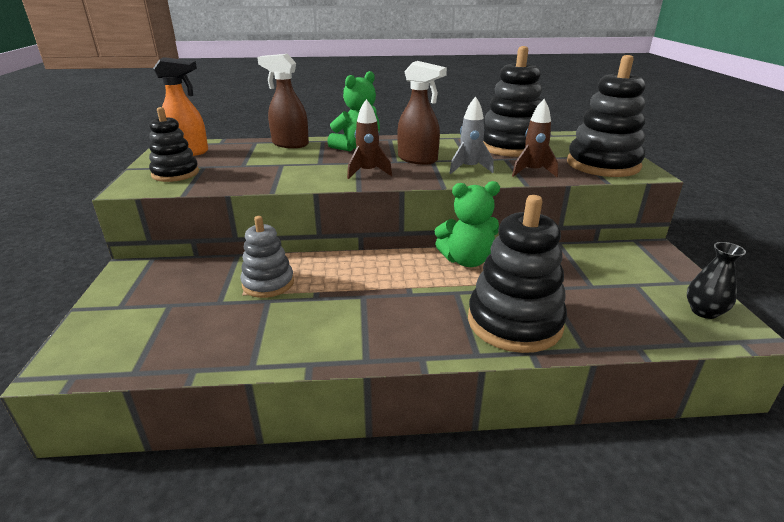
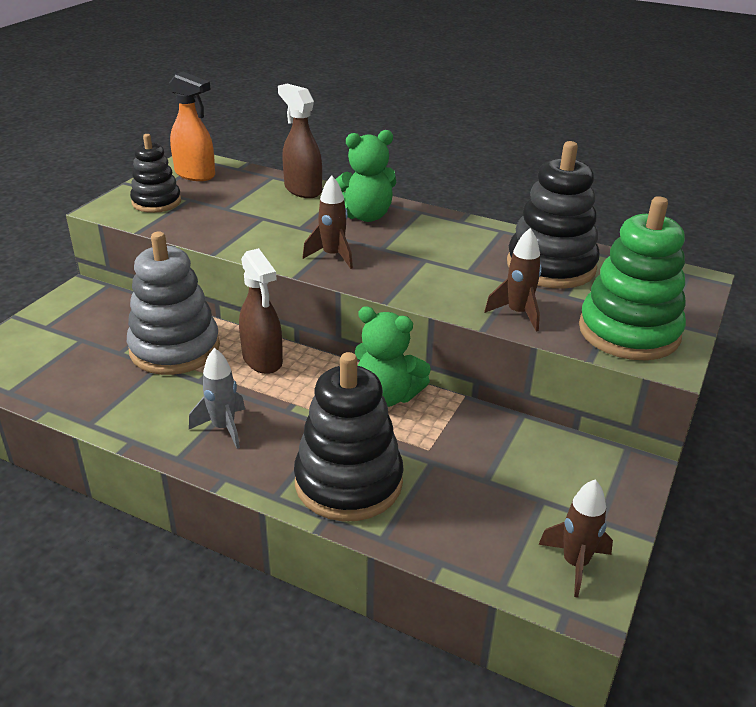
camera: 30 degrees right, 5 degrees up
(268, 283) = (175, 349): grey stacking toy -> grey stacking toy, size x1.64
(418, 159) = (410, 253): brown spray bottle -> brown spray bottle (262, 360)
(469, 169) = (449, 285): grey rocket -> grey rocket (223, 428)
(603, 165) = (629, 332): black stacking toy -> green stacking toy
(704, 311) = (575, 564): black vase -> brown rocket

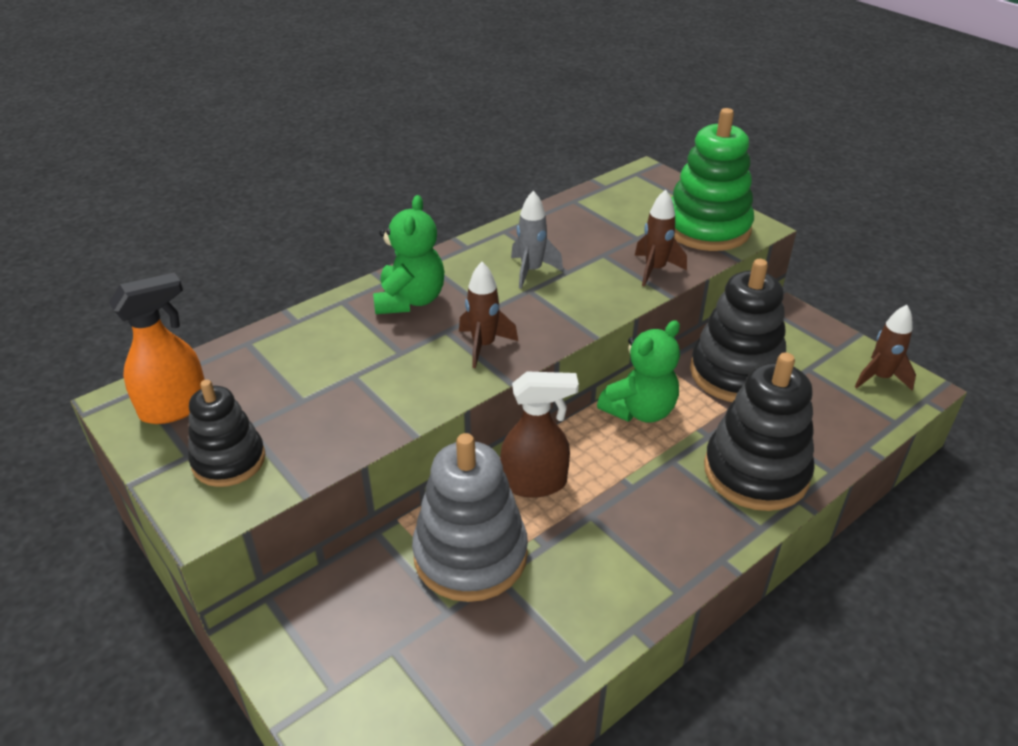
camera: 65 degrees left, 5 degrees up
(223, 428) = (642, 542): grey rocket -> grey rocket (531, 271)
(302, 190) = (306, 328): brown spray bottle -> none
(551, 266) = (586, 227): black stacking toy -> black stacking toy (736, 373)

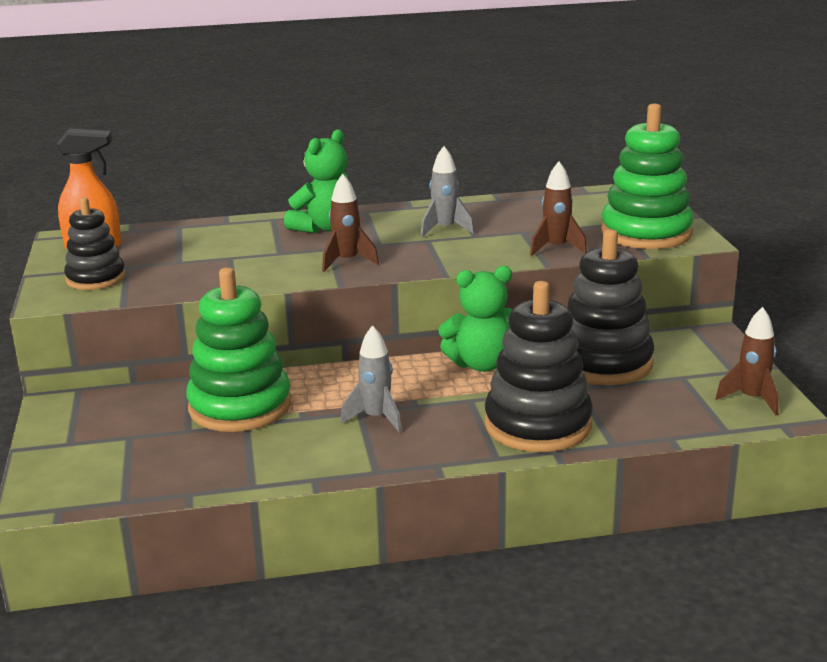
camera: 30 degrees right, 15 degrees down
(470, 555) = (240, 406): grey stacking toy -> green stacking toy
(535, 483) = (337, 383): brown spray bottle -> none
(614, 519) = (376, 418): none -> grey rocket

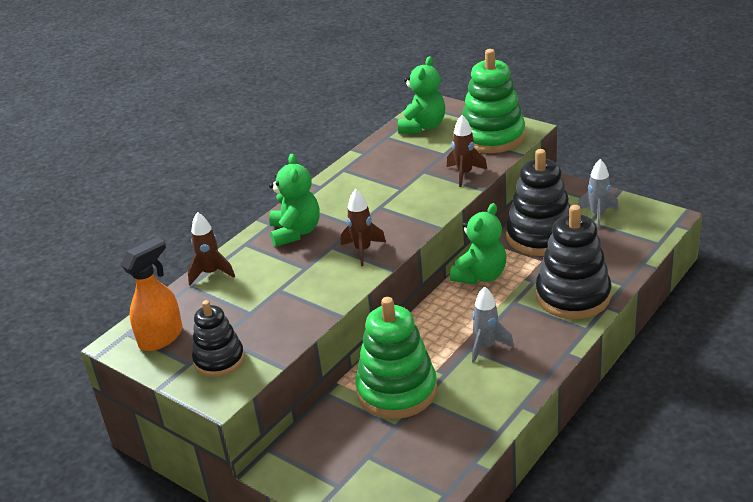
camera: 40 degrees left, 10 degrees up
(445, 230) = (375, 193): grey rocket -> grey rocket (598, 215)
(593, 201) = (423, 126): none -> green teddy bear
(751, 399) = (641, 217): brown rocket -> brown rocket (211, 273)

